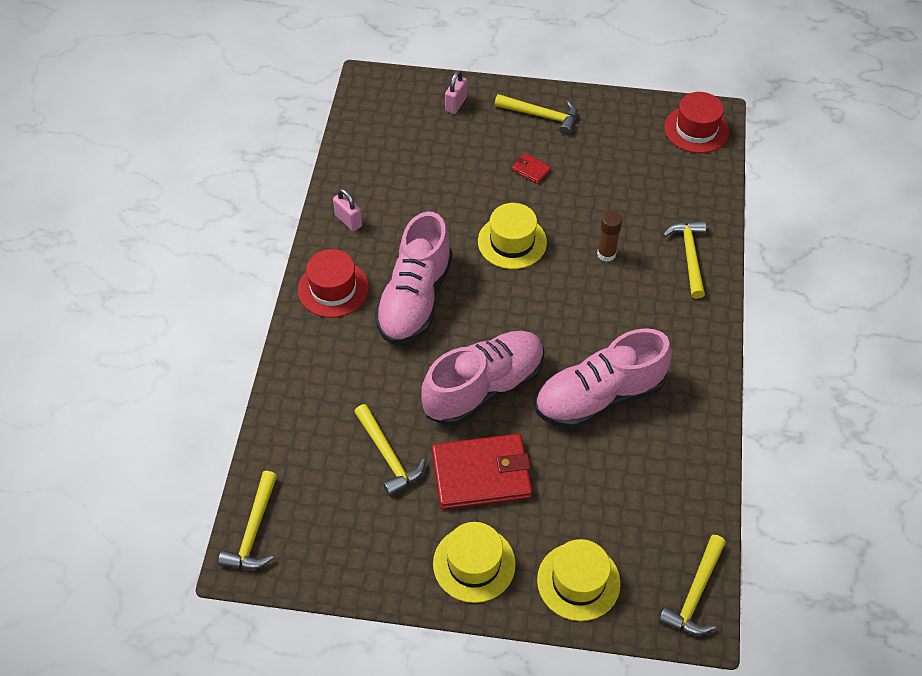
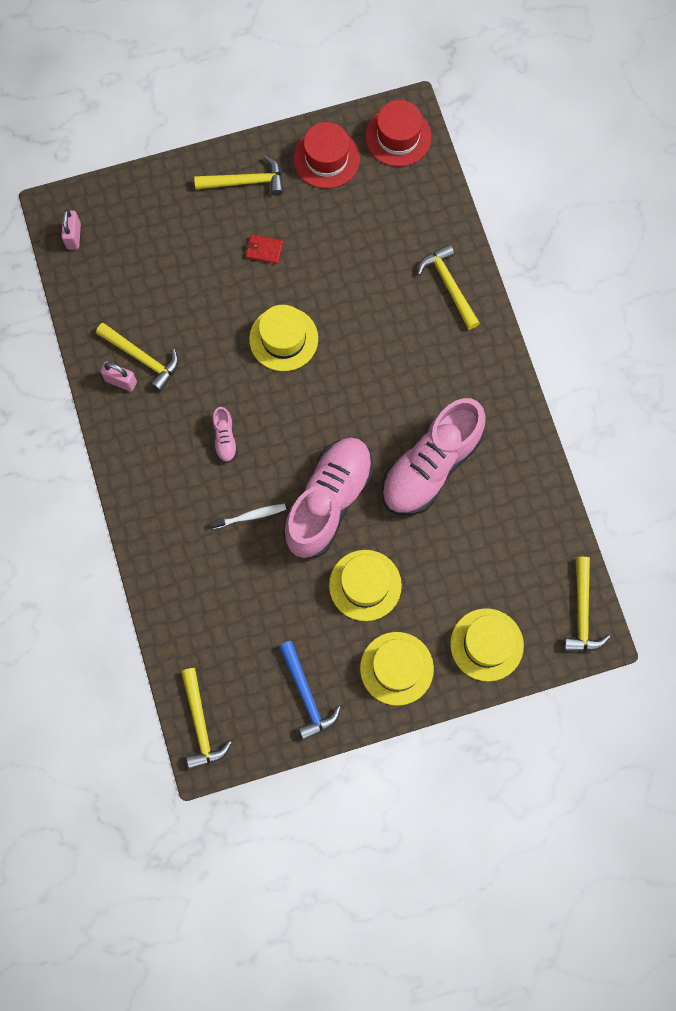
camera: 25 degrees left, 20 degrees up
(333, 289) = (145, 460): red hat -> red hat (326, 158)
(371, 549) = (306, 695): none -> blue hammer
(388, 456) = (278, 604): yellow hammer -> yellow hammer (142, 358)
(403, 370) = (250, 516): none -> white toothbrush
(415, 299) = (225, 438): pink shoe -> pink shoe, size x0.41
(456, 104) = (156, 202): pink padlock -> pink padlock (73, 236)
(481, 474) = (365, 585): red wallet -> yellow hat
(606, 254) = (374, 315): brown glue stick -> none

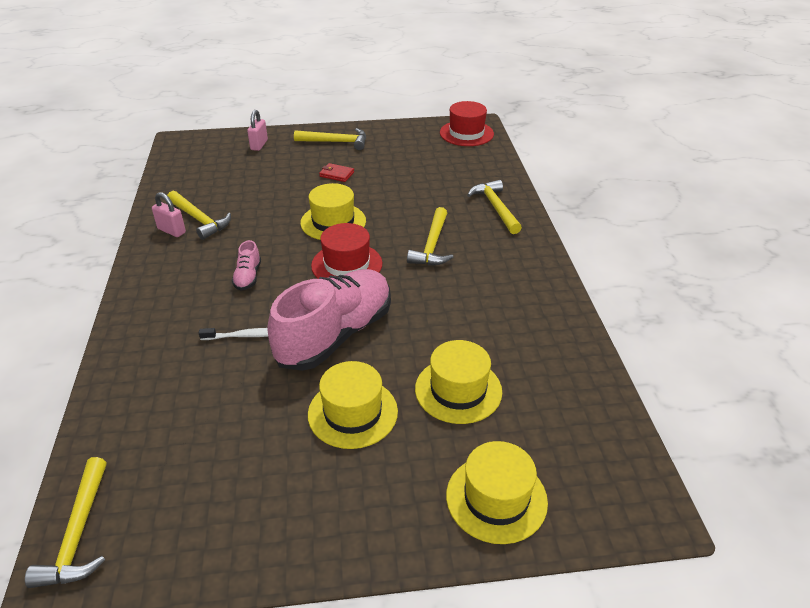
camera: 10 degrees right, 35 degrees down
(73, 236) = (184, 154): pink padlock -> pink padlock (259, 145)
(306, 695) = (236, 520): blue hammer -> none
(326, 158) = (405, 138): red hat -> red hat (347, 264)
(396, 668) = (368, 507): yellow hat -> yellow hat (458, 390)
(431, 466) = (455, 321): pink shoe -> none
(582, 612) = (630, 481): yellow hammer -> yellow hammer (432, 245)

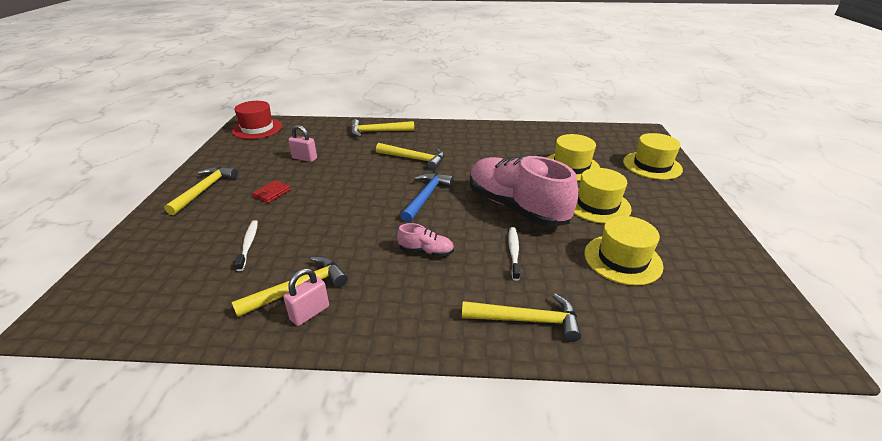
camera: 80 degrees left, 5 degrees down
(79, 534) = (763, 345): yellow hammer -> yellow hammer (527, 320)
(256, 184) = (248, 244): none -> white toothbrush
(259, 145) = (154, 241): pink padlock -> pink padlock (304, 158)
(333, 222) = (357, 200): yellow hat -> yellow hat (622, 259)
(347, 264) = (426, 197): red hat -> blue hammer

